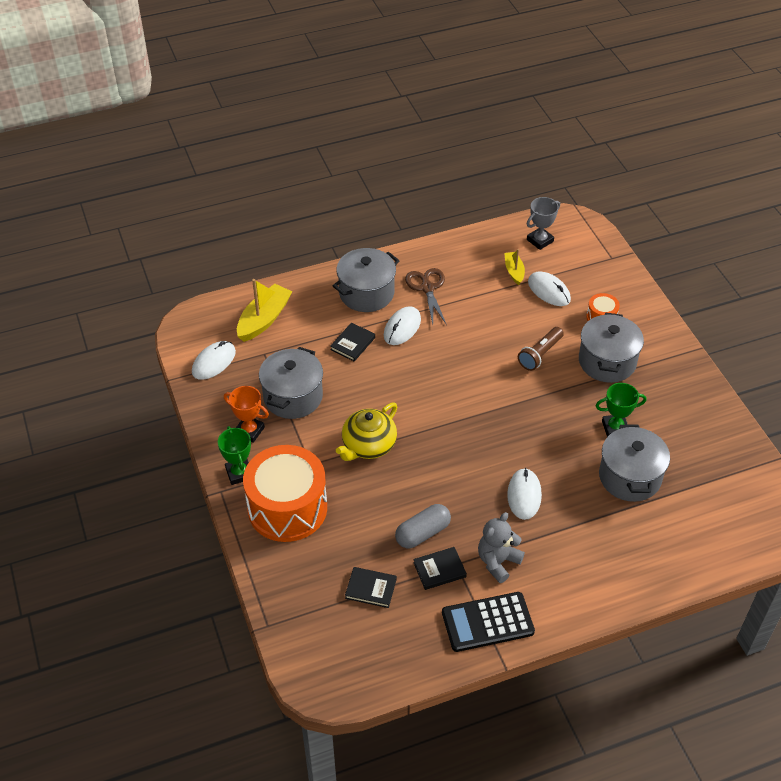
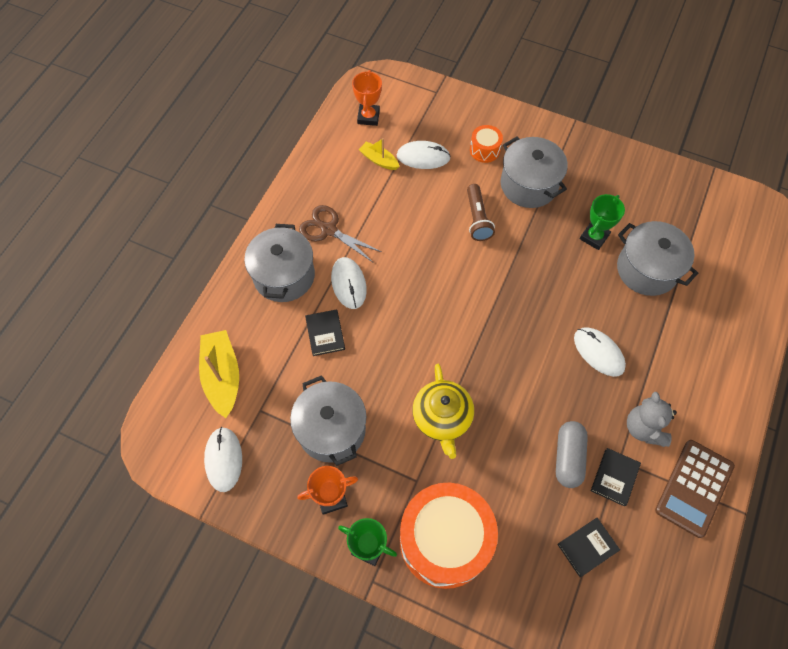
camera: 45 degrees left, 15 degrees up
(487, 622) = (694, 488): black calculator -> brown calculator
(540, 240) = (368, 117): grey trophy -> orange trophy

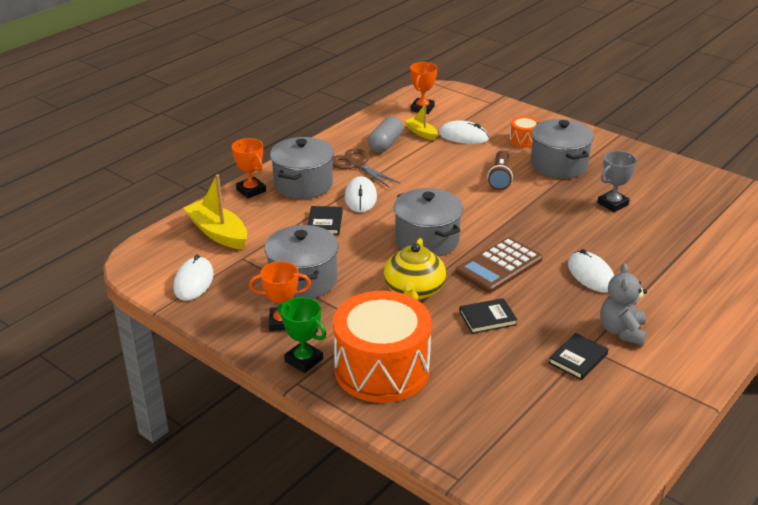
camera: 15 degrees right, 30 degrees down
(222, 376) = (218, 233): yellow boat -> yellow boat turned 45 degrees counterclockwise
(233, 298) = (251, 190): none -> orange trophy
(568, 457) = (533, 337): grey capsule -> grey capsule (385, 144)
(587, 547) = (530, 401): black book -> black book (487, 318)
(594, 237) = (612, 204): green trophy -> grey trophy
(647, 269) = (660, 231): grey pot -> grey pot (427, 240)
(694, 488) = (663, 381): brown calculator -> brown calculator (499, 266)

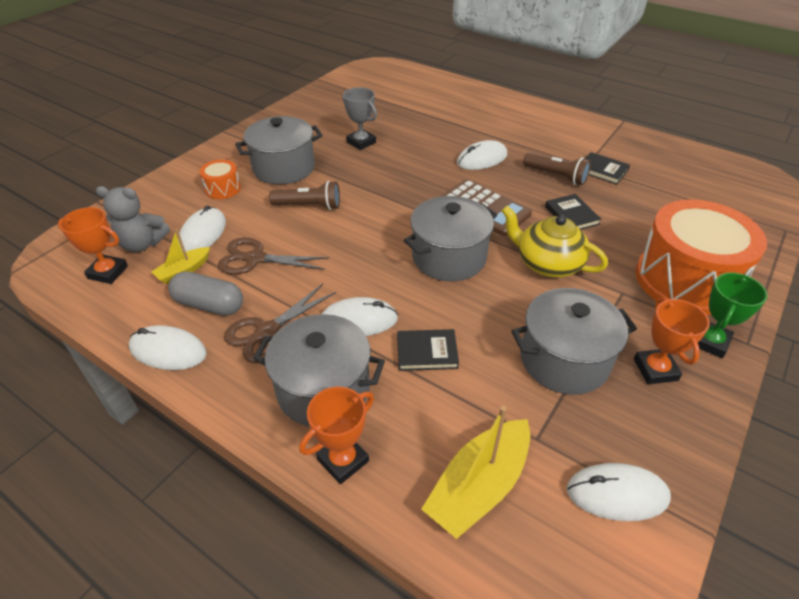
camera: 95 degrees left, 10 degrees up
(347, 134) = (168, 351): none -> white mouse
(414, 290) = (547, 263): yellow teapot -> yellow teapot turned 150 degrees counterclockwise
(432, 157) = (255, 259): none -> brown scissors
(561, 321) = (556, 176): none -> brown flashlight
(622, 331) = (556, 149): grey teddy bear -> grey teddy bear (142, 244)

